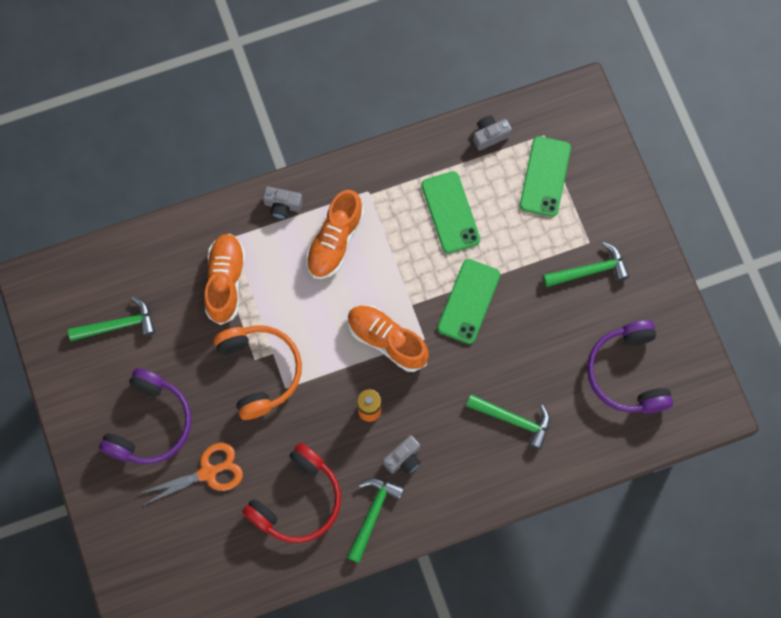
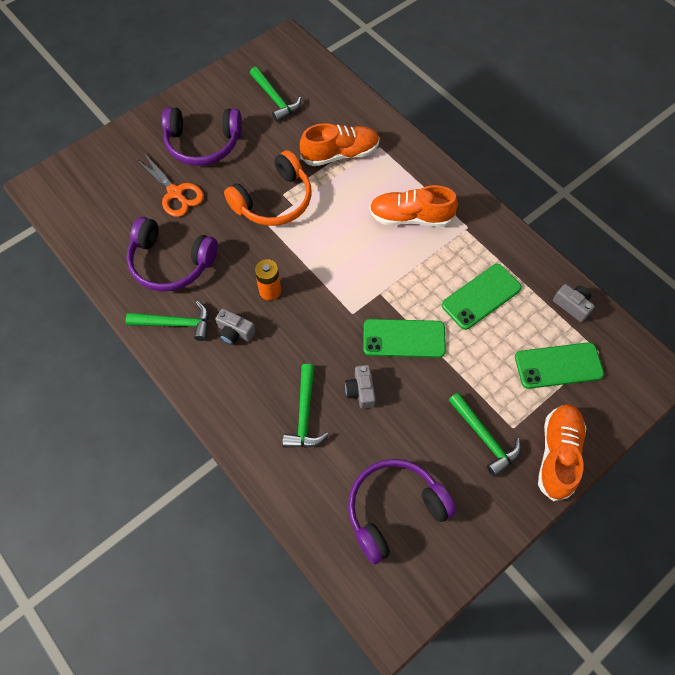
camera: 70 degrees right, 10 degrees down
(282, 205) = (423, 171): grey camera -> grey camera (361, 391)
(297, 501) = (171, 263): red headphones -> purple headphones
(387, 340) = (339, 284): orange shoe -> orange shoe (557, 454)

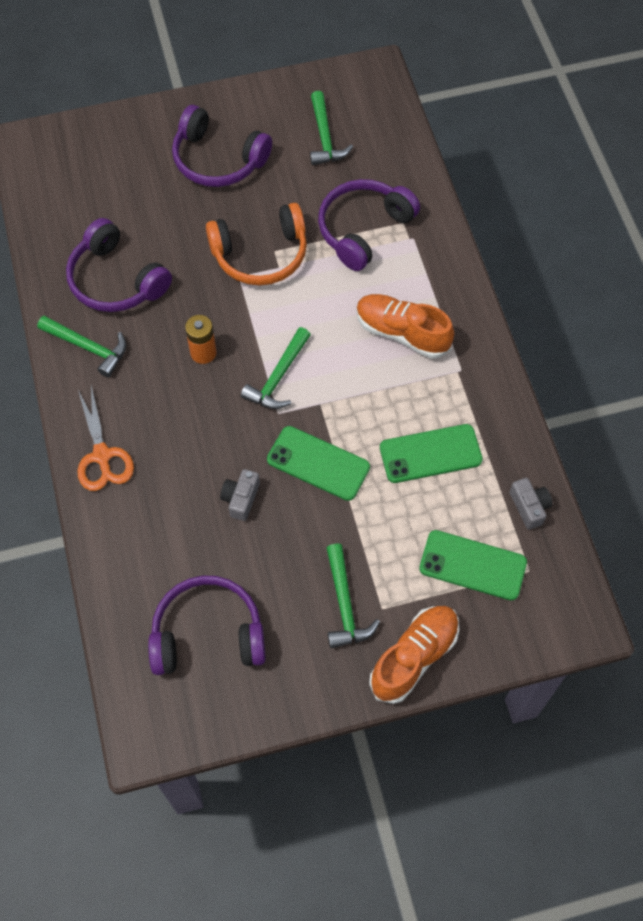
camera: 25 degrees right, 0 degrees up
(175, 193) = (160, 205): orange scissors -> orange scissors (102, 456)
(235, 332) = (143, 381): grey camera -> none
(304, 414) = (169, 497): green hammer -> green hammer (278, 377)
(340, 154) = (363, 229): orange shoe -> purple headphones

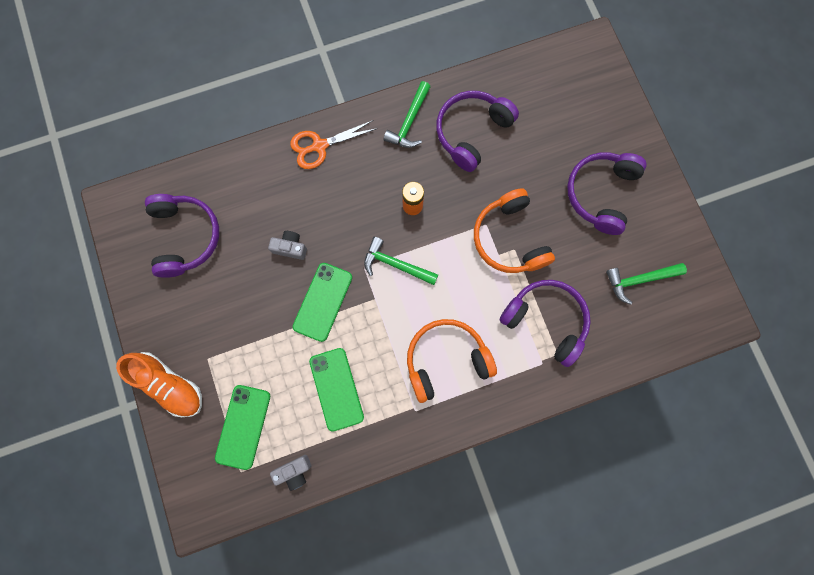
camera: 85 degrees right, 15 degrees up
(344, 604) = (209, 331): green hammer -> none
(402, 333) = (446, 360): orange shoe -> orange headphones

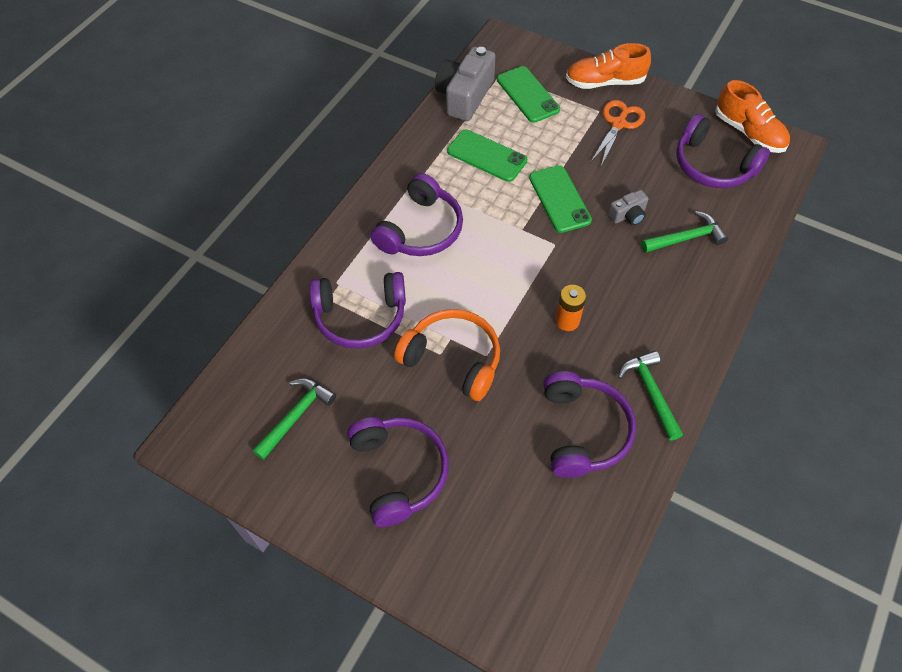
camera: 140 degrees right, 20 degrees down
(126, 241) = (748, 133): none -> orange shoe
(294, 471) = (465, 96): grey camera -> grey camera, size x2.01
(319, 146) = (701, 307): orange scissors -> orange scissors (618, 124)
(396, 264) = (531, 265): green hammer -> green hammer (686, 238)
(446, 360) = (421, 230): orange headphones -> purple headphones

